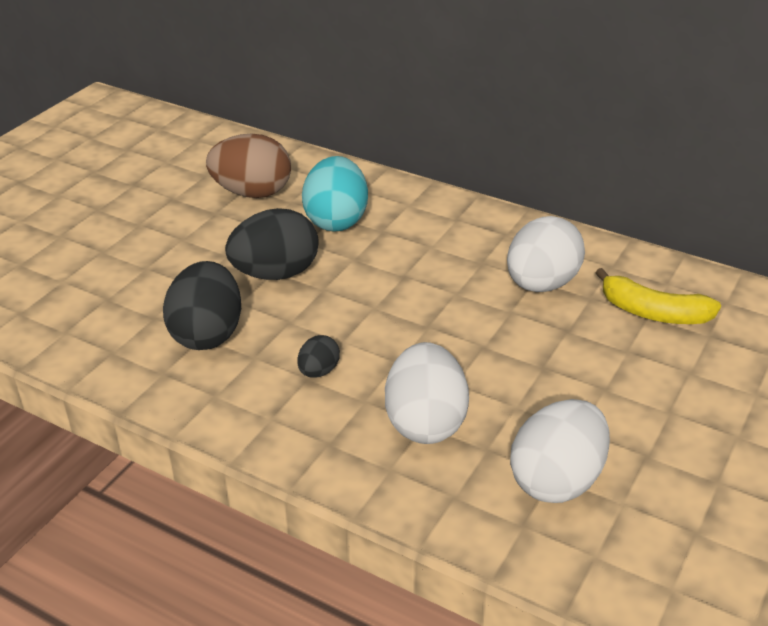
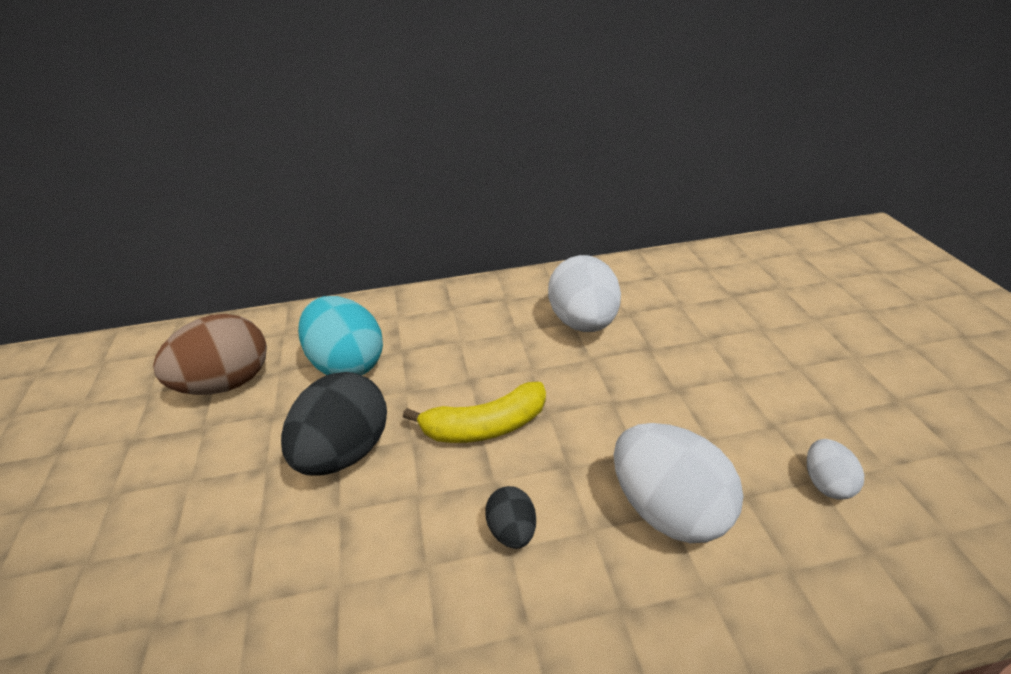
camera: 40 degrees left, 0 degrees up
(207, 334) = (341, 577): black egg -> none
(557, 480) = (826, 483): white egg -> white egg, size x0.49
(653, 313) = (680, 300): yellow banana -> yellow banana (485, 426)

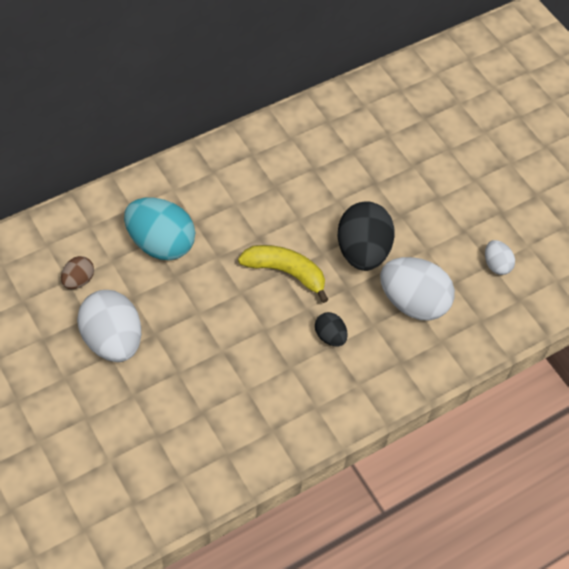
camera: 25 degrees left, 20 degrees up
(226, 384) = (78, 280): brown egg -> brown egg, size x0.49
(344, 453) = (202, 313): black egg -> black egg (362, 251)
(485, 426) = (286, 272): yellow banana -> yellow banana turned 120 degrees counterclockwise
(583, 323) = (321, 168): white egg -> white egg (113, 340)

